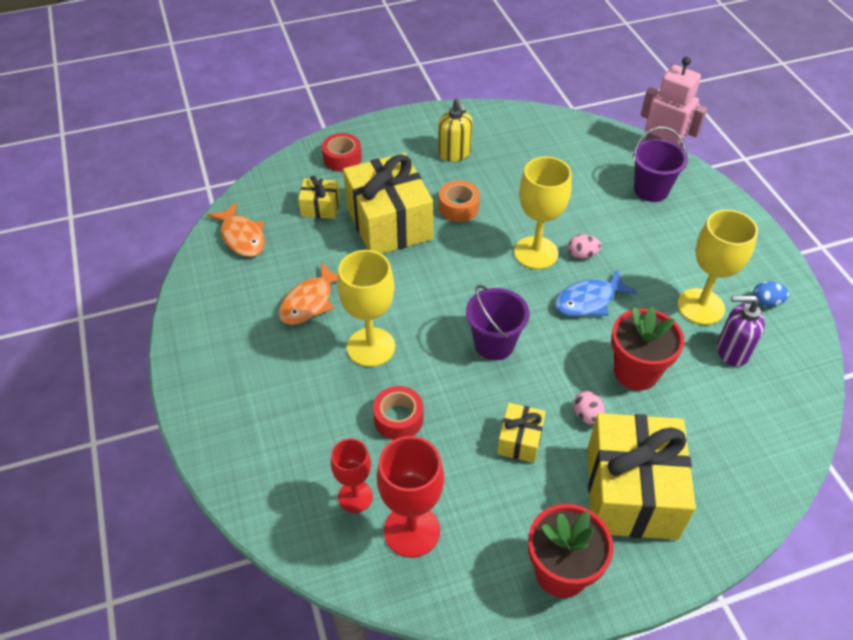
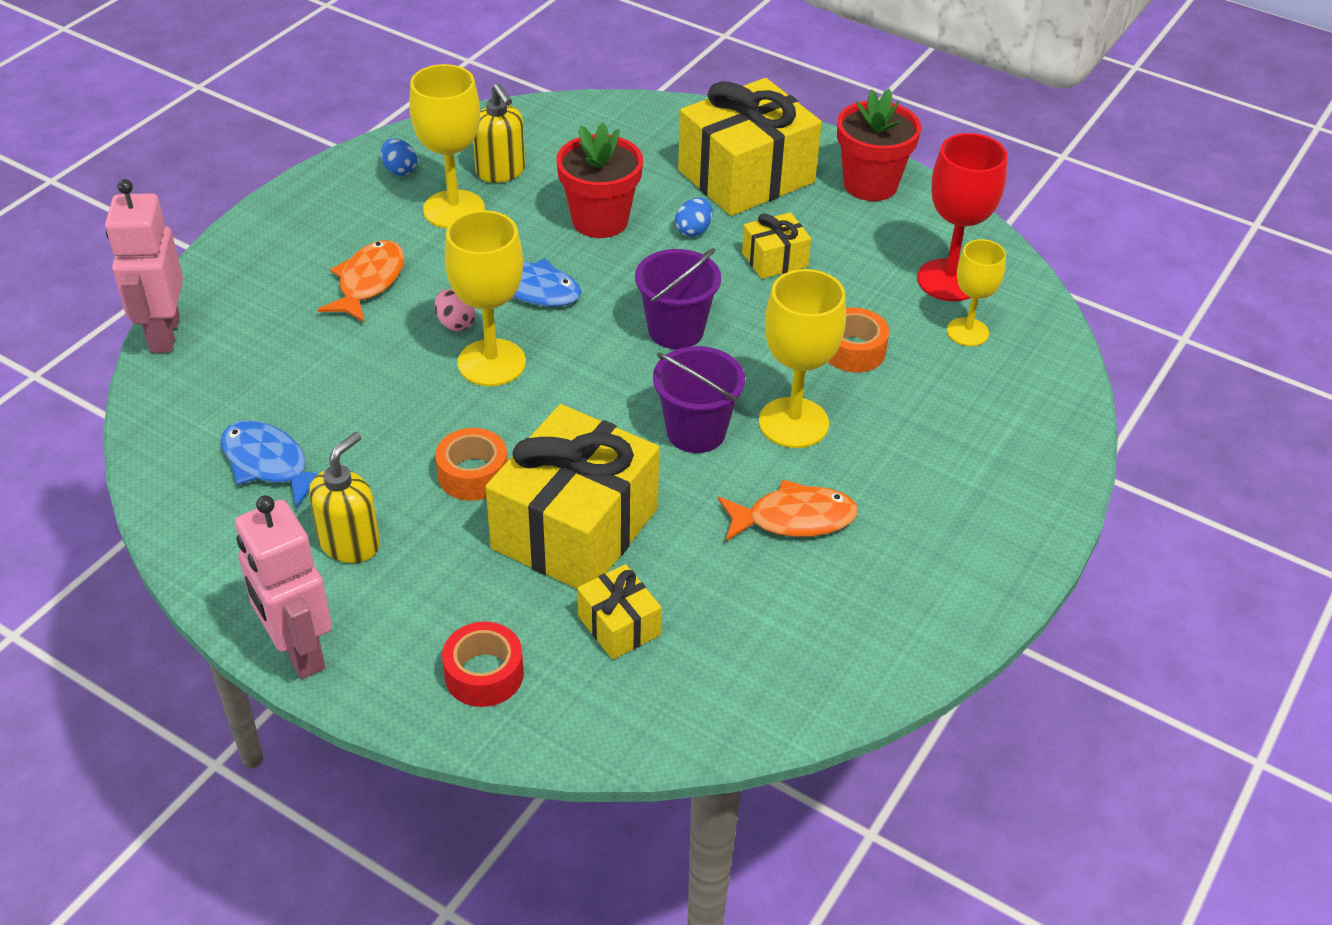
camera: 130 degrees left, 5 degrees down
(242, 237) = (769, 675): orange fish -> orange fish (369, 282)
(355, 497) = (967, 332): red goblet -> yellow goblet
(398, 419) = (853, 350): red tape -> orange tape
(410, 119) = (298, 651): none -> pink robot
(530, 150) = (269, 464): none -> blue fish
(587, 416) = (693, 230): pink egg -> blue egg
(651, 190) = (264, 314): purple bucket -> purple bucket (696, 432)
(732, 351) = (501, 172): purple soap dispenser -> yellow soap dispenser

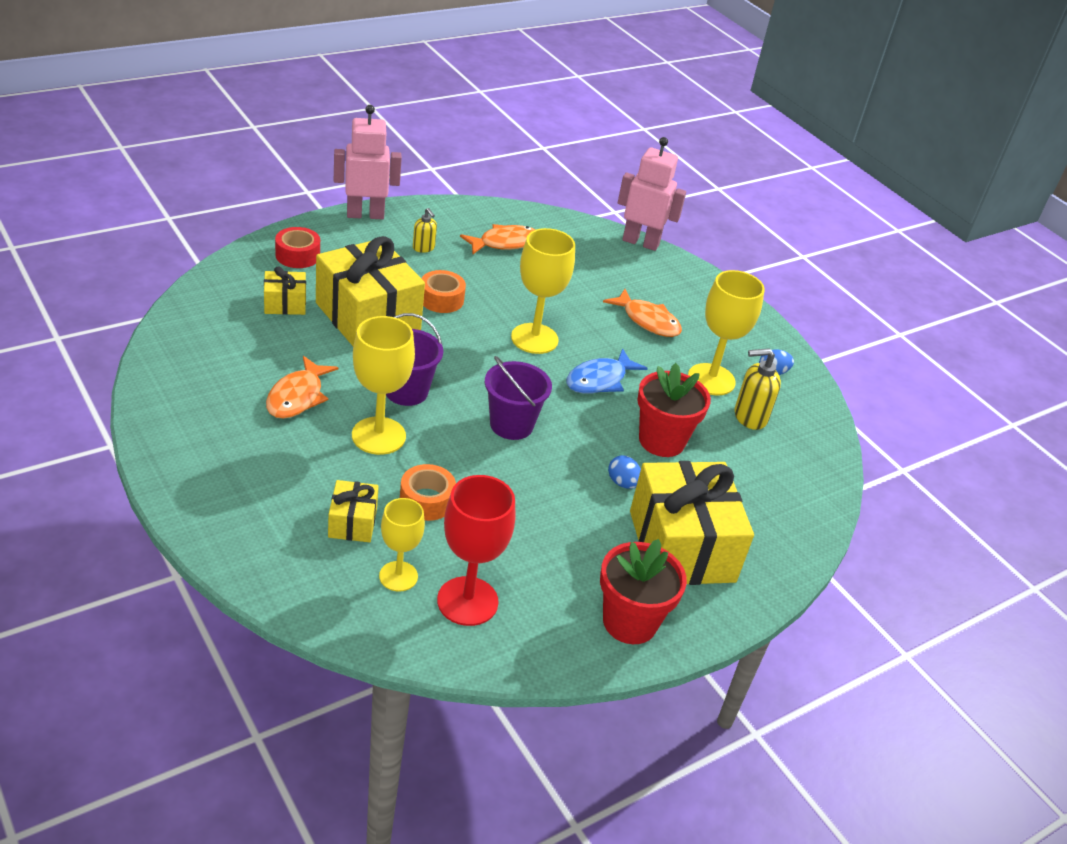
camera: 110 degrees right, 5 degrees down
(269, 464) = (504, 243): blue fish -> orange fish
(350, 543) = (423, 248): yellow soap dispenser -> yellow soap dispenser, size x0.62
(455, 324) = (583, 338): pink egg -> none
(774, 259) = (560, 510): yellow gift -> yellow gift (352, 522)

